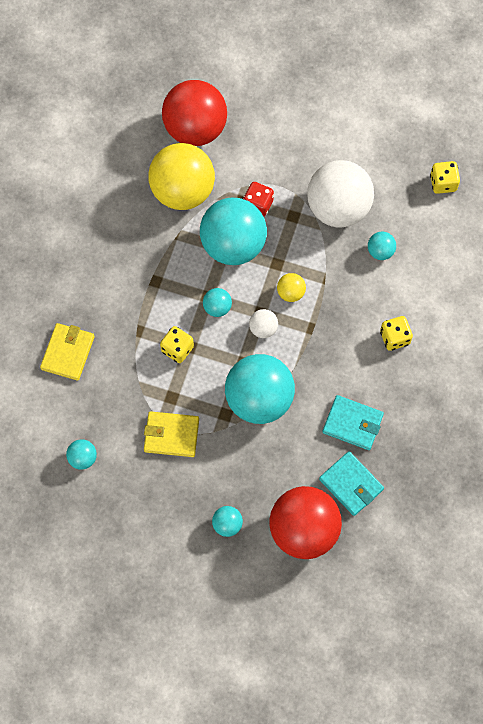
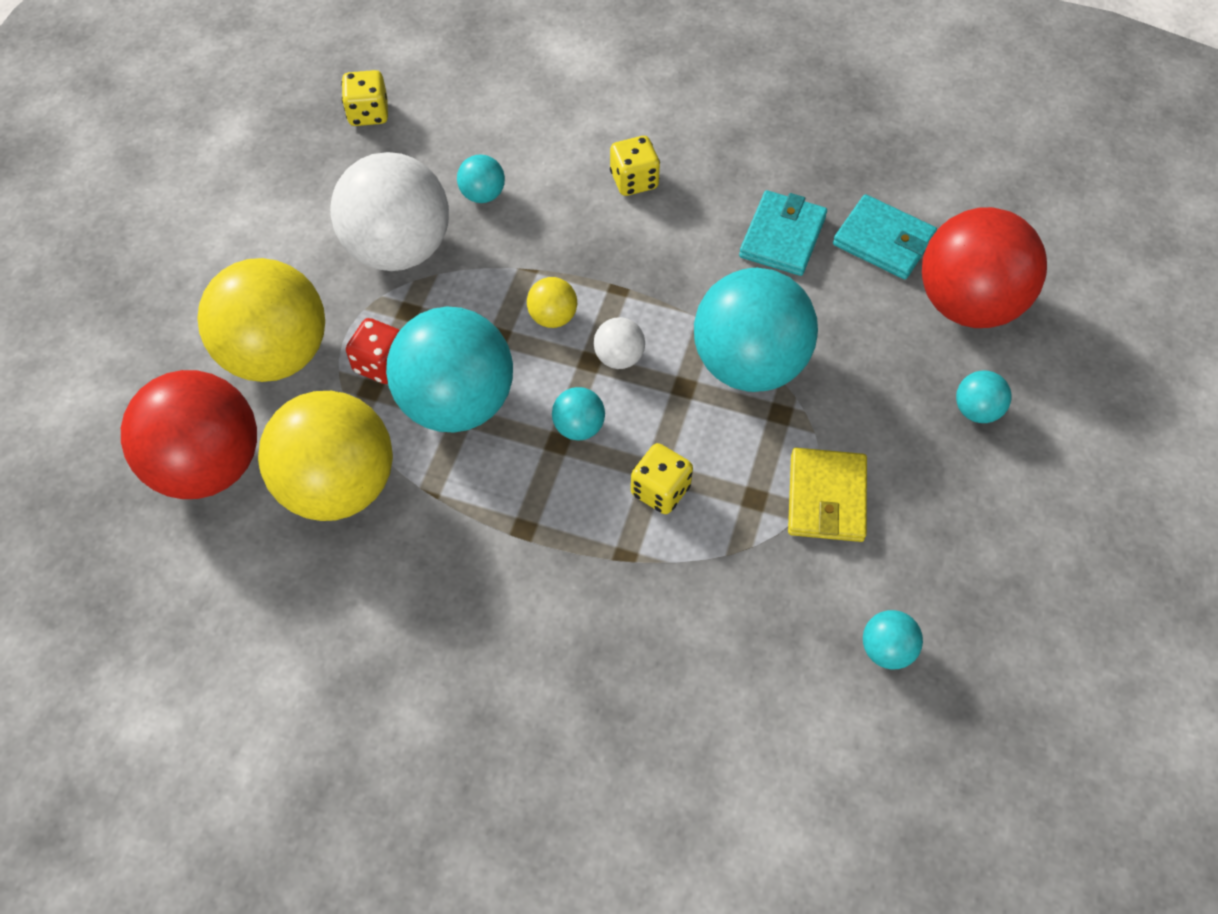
camera: 90 degrees left, 10 degrees down
(67, 353) = (672, 686): yellow wallet -> none
(264, 152) = (276, 354): none -> yellow ball
(351, 484) = (883, 241): turquoise wallet -> turquoise wallet turned 75 degrees clockwise

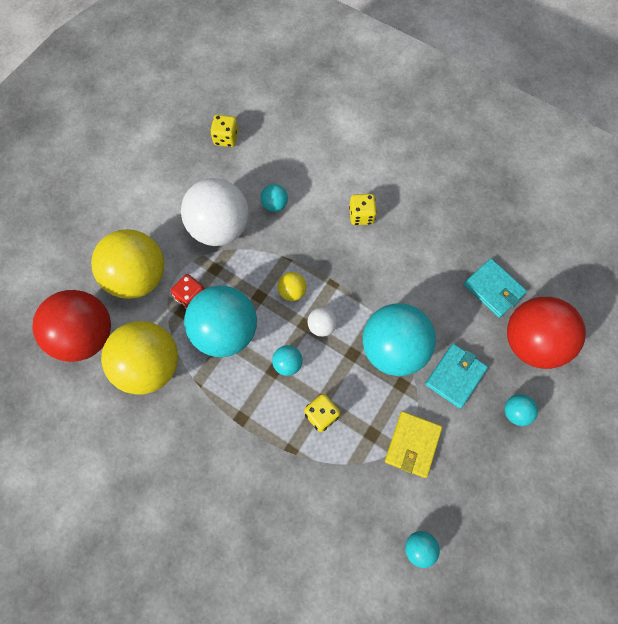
camera: 15 degrees right, 10 degrees up
(782, 237) = (435, 272): turquoise wallet -> turquoise wallet (455, 376)

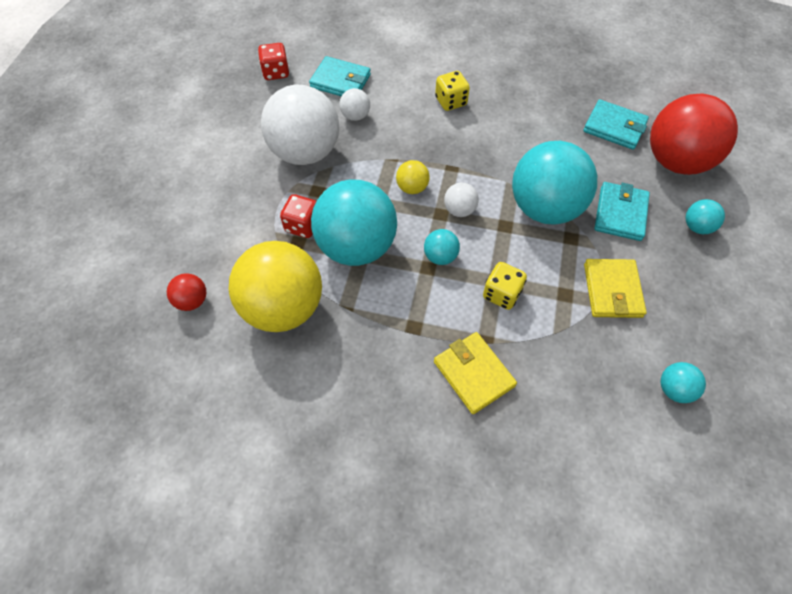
camera: 20 degrees left, 10 degrees down
(86, 335) = (192, 301): red ball -> red ball, size x0.43
(138, 277) = (232, 224): yellow ball -> none
(226, 138) = (276, 72): yellow dice -> red dice
(269, 475) = (473, 374): none -> yellow wallet
(275, 204) = (355, 116): turquoise ball -> white ball
(276, 164) = (340, 81): none -> turquoise wallet

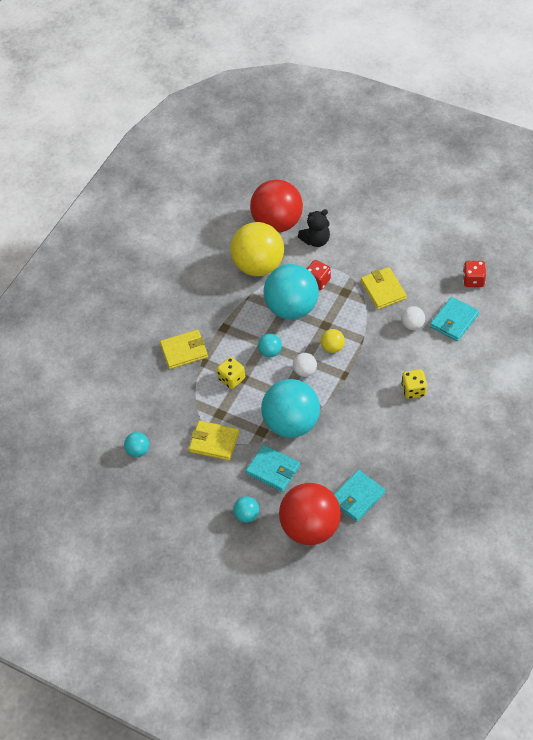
camera: 110 degrees right, 5 degrees down
(192, 301) = (277, 223): red ball -> red ball, size x2.32
(225, 242) = (316, 240): none -> black teddy bear
(305, 152) = (383, 290): white ball -> yellow wallet

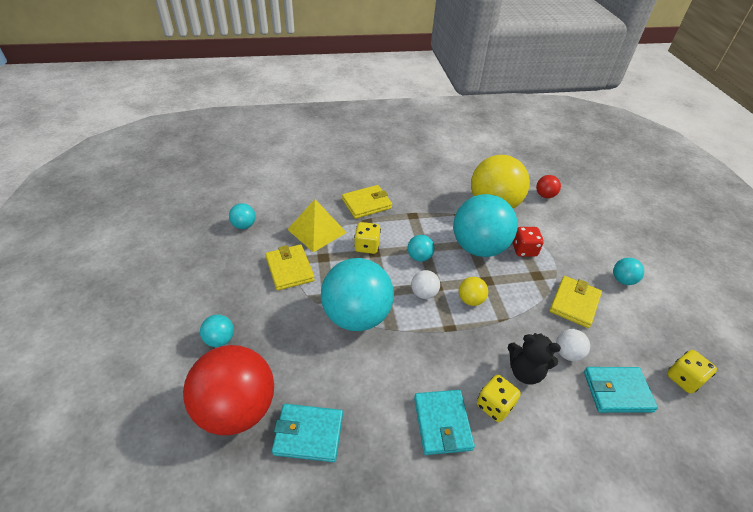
camera: 45 degrees right, 10 degrees down
(184, 351) = (366, 204): yellow wallet -> yellow wallet turned 60 degrees counterclockwise
(187, 403) = (317, 231): none -> yellow pyramid
(273, 470) = (290, 331): turquoise wallet -> turquoise wallet (442, 423)
(277, 223) = (545, 195): red ball -> red ball, size x0.43
(316, 240) = (560, 227): black teddy bear -> black teddy bear (525, 371)
(389, 246) = (622, 280): none -> turquoise ball
(473, 280) = (683, 379): red dice -> yellow dice

